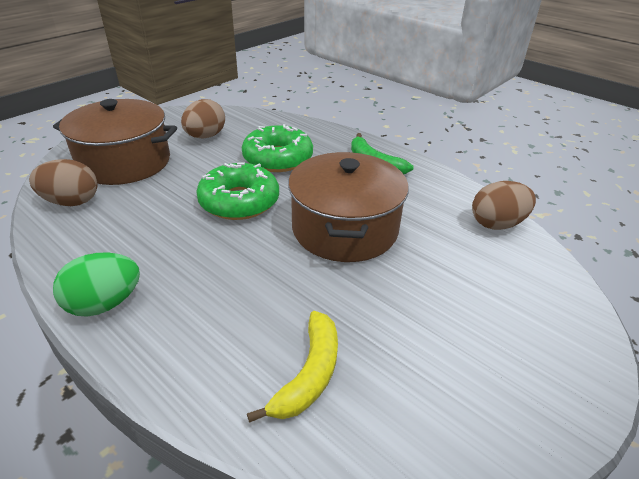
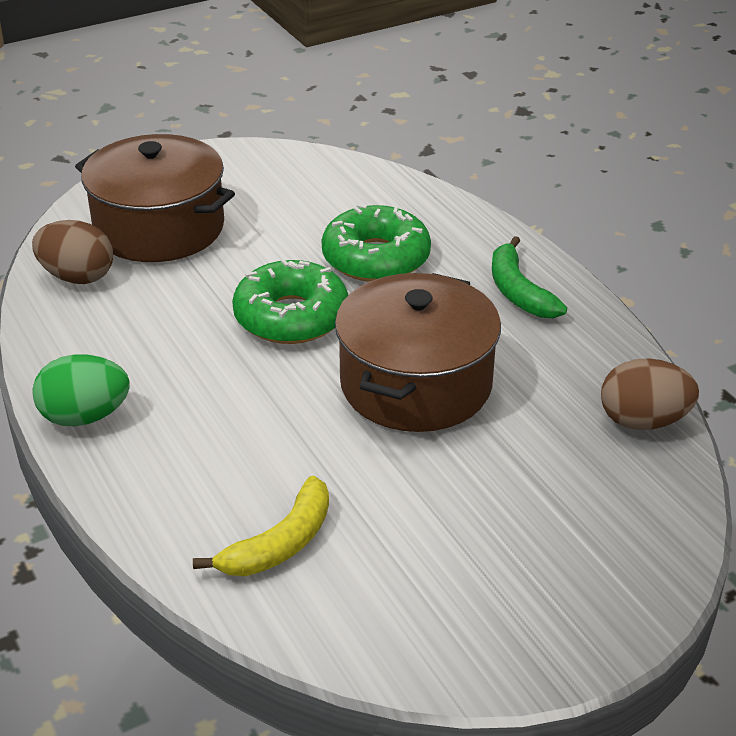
camera: 20 degrees right, 0 degrees up
(205, 136) = (285, 202): brown egg -> none

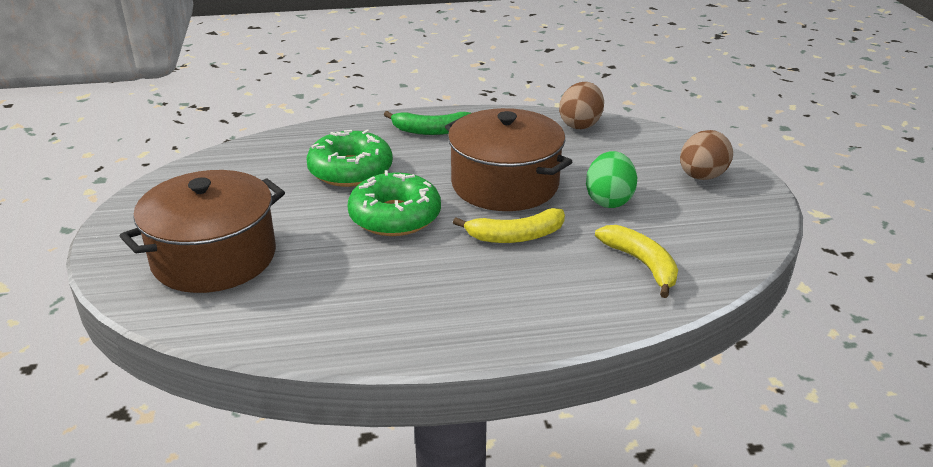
camera: 70 degrees left, 5 degrees down
(77, 277) = (249, 313): brown egg -> brown egg (701, 177)
(85, 417) = (458, 333): green egg -> green egg (609, 200)
(295, 419) = (516, 236): none -> yellow banana

